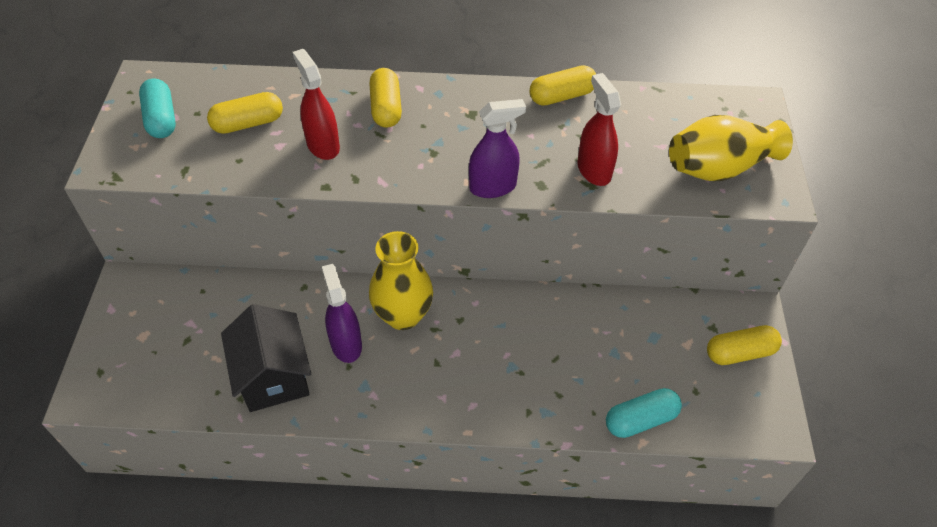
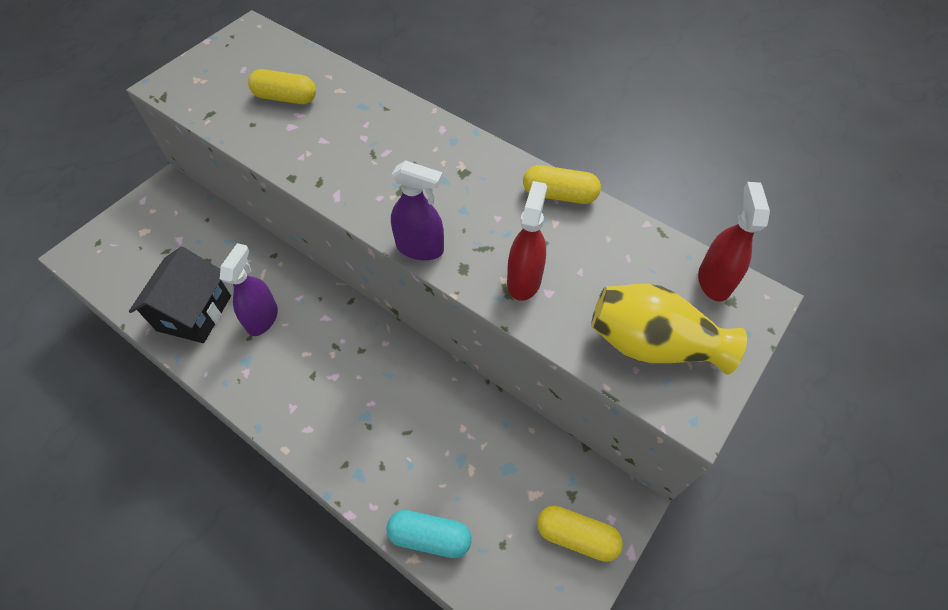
camera: 35 degrees right, 5 degrees up
(161, 119) = (232, 66): turquoise capsule -> none
(323, 145) = (321, 142): red spray bottle -> red spray bottle (714, 281)
(386, 108) = (398, 134): yellow capsule -> none
(403, 315) = (322, 320): yellow vase -> none

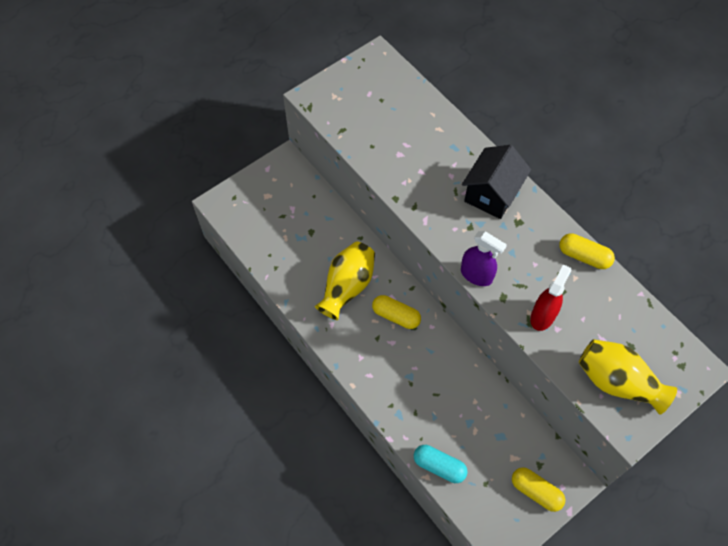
camera: 15 degrees right, 5 degrees up
(194, 313) = (300, 271): black house -> black house (492, 194)
(262, 318) = (347, 286): purple spray bottle -> yellow vase
(285, 98) = (398, 127): yellow capsule -> yellow capsule (396, 316)
(714, 281) = (675, 348): red spray bottle -> none

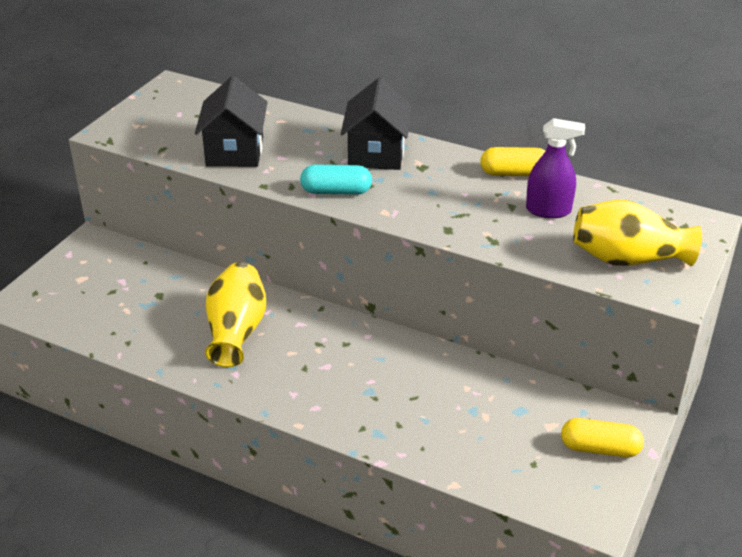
camera: 25 degrees left, 25 degrees down
(391, 152) = (235, 151): none -> black house
(396, 316) = (316, 339): yellow capsule -> none
(439, 466) = (463, 467): turquoise capsule -> turquoise capsule (336, 191)
(476, 275) = (404, 220): purple spray bottle -> purple spray bottle (548, 210)
(542, 316) = (504, 231): red spray bottle -> none

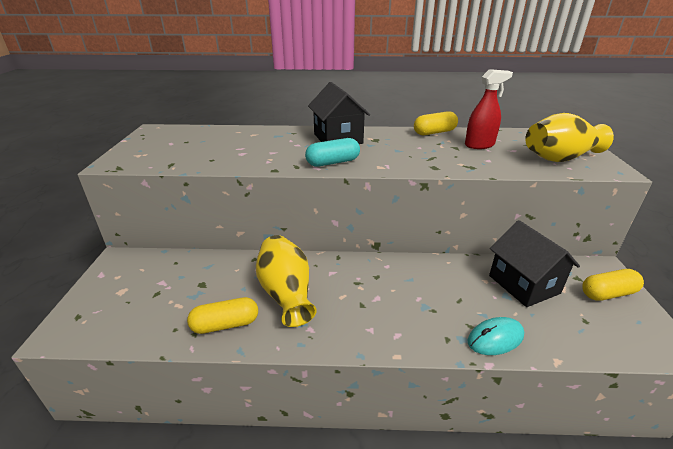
camera: 25 degrees left, 5 degrees down
(159, 343) = (225, 325): none -> yellow capsule
(235, 151) = (233, 155): black house -> black house (523, 284)
(412, 444) = (495, 338): none -> turquoise mouse
(548, 210) = (479, 145): purple spray bottle -> red spray bottle

